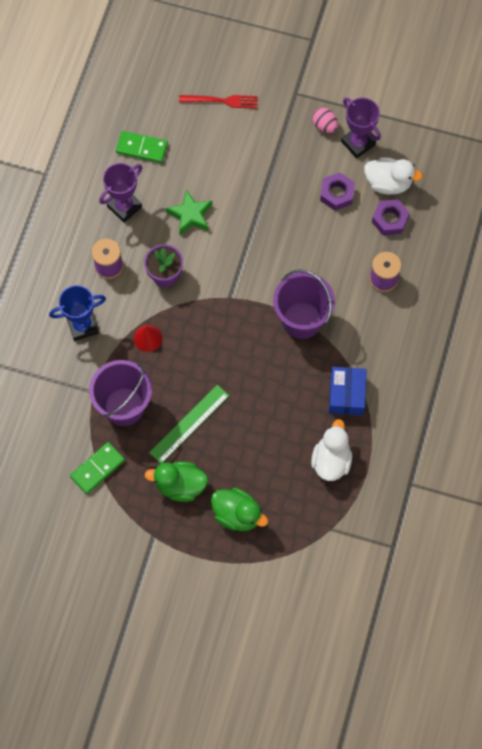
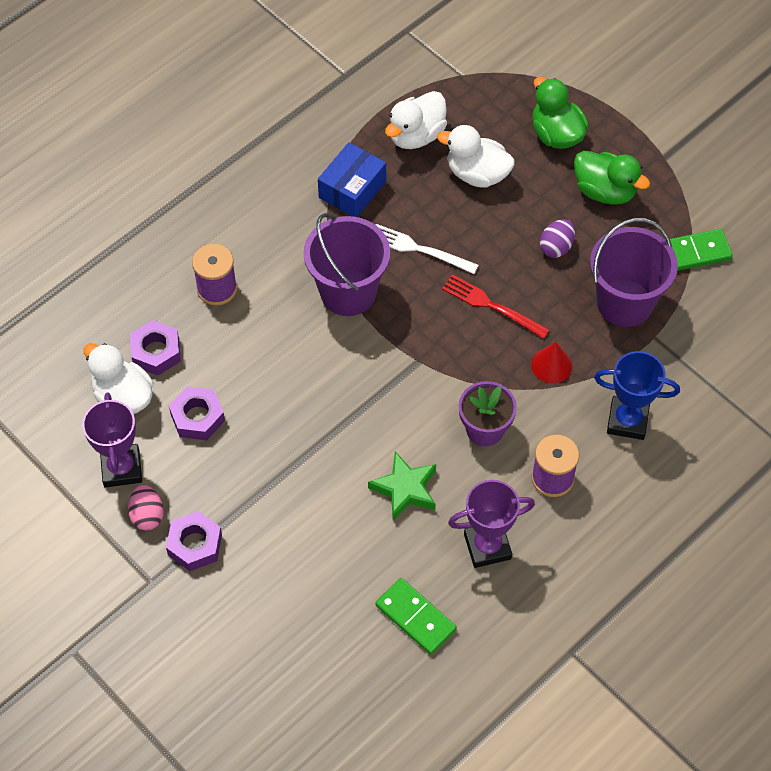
camera: 150 degrees left, 10 degrees down
(189, 424) = (556, 247): green ruler -> purple egg
(222, 101) = (261, 627): red fork -> red fork (491, 306)
(272, 452) = (477, 174): none -> white duck
(277, 374) = (418, 249): none -> white fork
(287, 124) = (195, 545): none -> purple nut

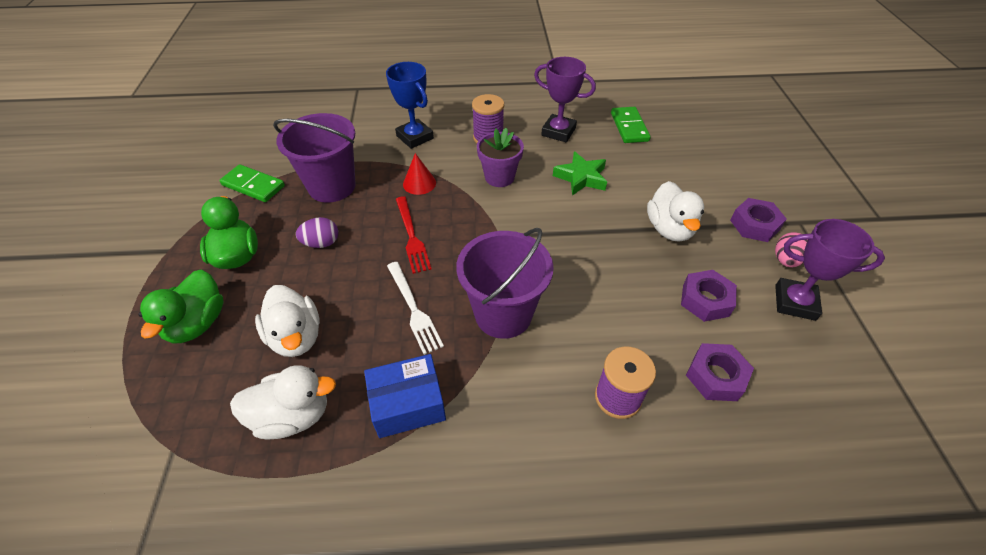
camera: 140 degrees left, 10 degrees down
(122, 468) = (795, 302): purple trophy -> purple trophy turned 75 degrees clockwise
(123, 397) = (769, 356): white duck -> white duck (669, 229)

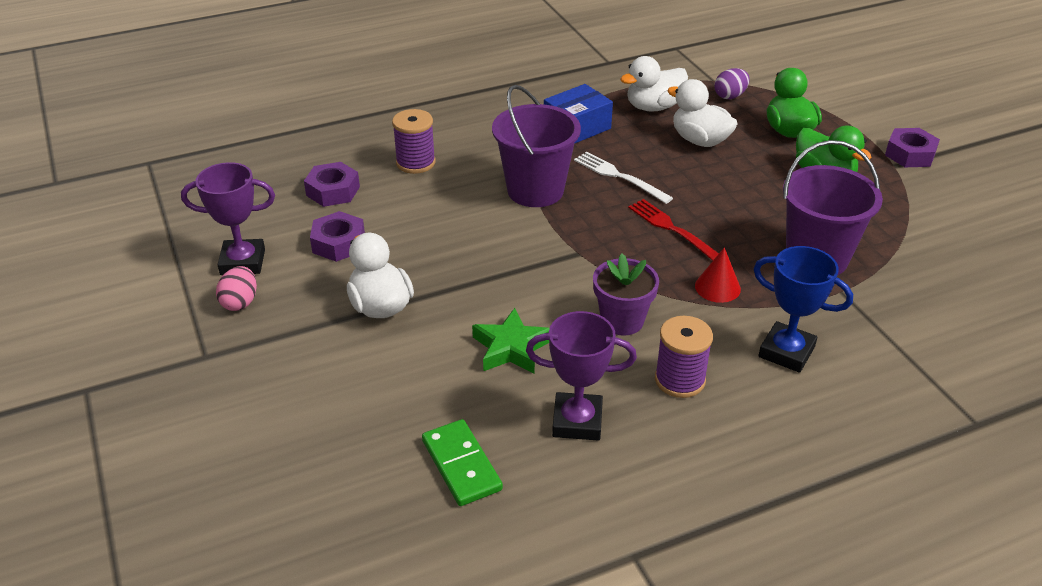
camera: 160 degrees right, 10 degrees down
(253, 185) = (905, 237): green domino -> none
(321, 243) = (758, 203): purple egg -> purple egg (730, 96)
(754, 225) = (269, 337): purple nut -> purple nut (910, 154)

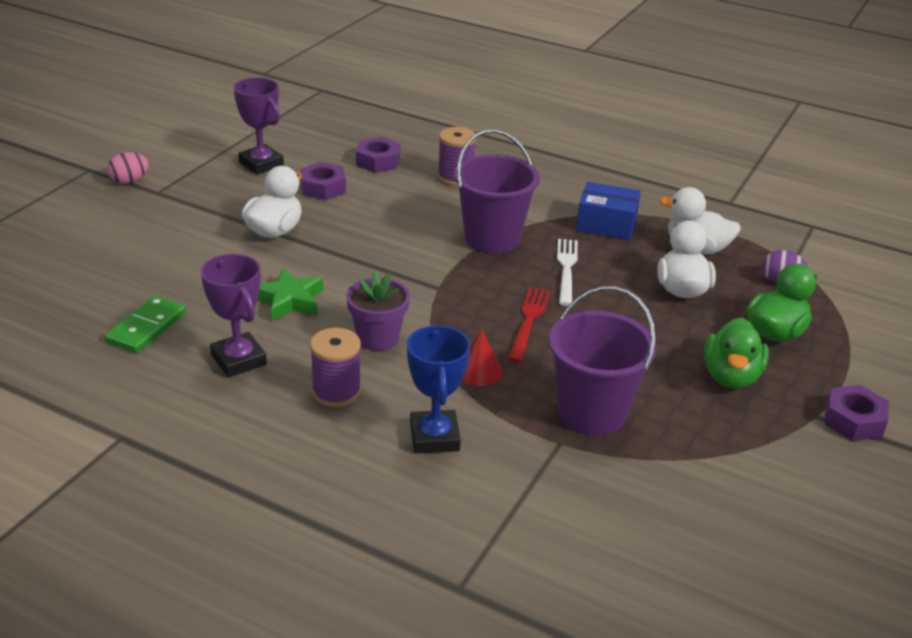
camera: 50 degrees right, 5 degrees down
(240, 302) = (220, 181): pink egg -> pink egg (129, 181)

